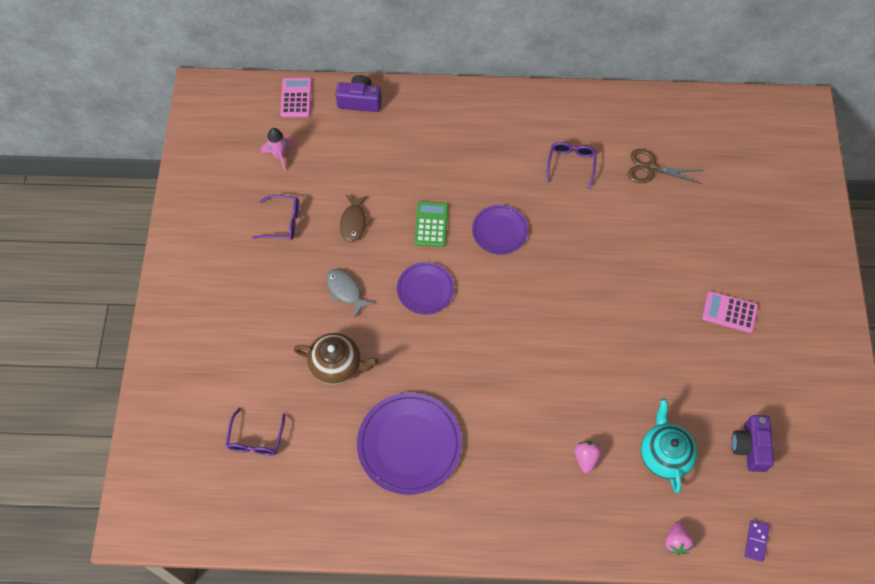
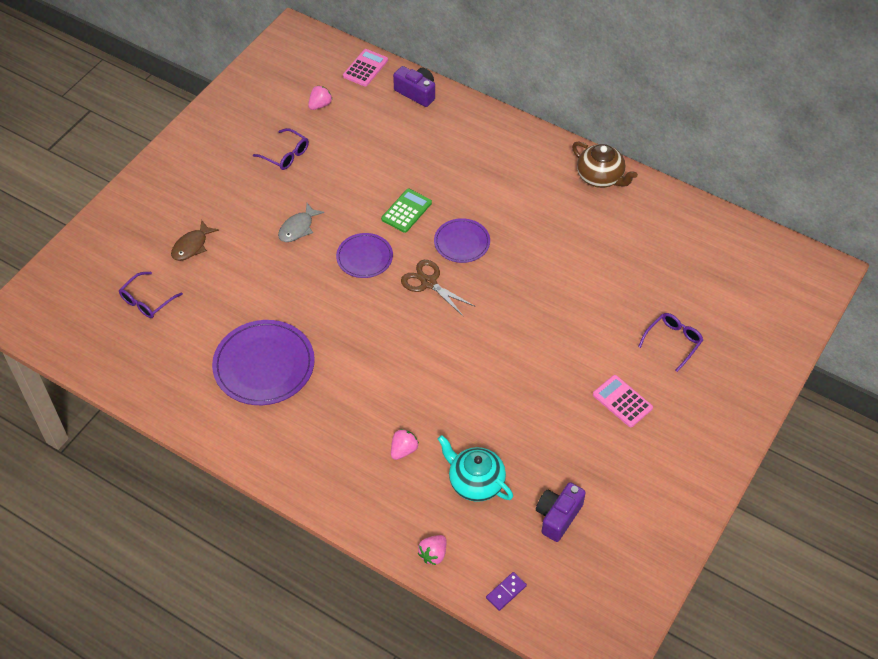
camera: 30 degrees right, 10 degrees down
(280, 155) = (320, 105): pink rocket -> pink strawberry
(337, 365) = (250, 279): brown teapot -> brown teapot (600, 177)
(345, 291) = (298, 228): grey fish -> grey fish turned 135 degrees counterclockwise
(354, 222) = (343, 180): brown fish -> brown fish (192, 246)
(571, 164) = (565, 219): purple glasses -> purple glasses (673, 342)
(651, 169) = (637, 255): brown scissors -> brown scissors (428, 283)
(664, 454) = (475, 482): turquoise teapot -> turquoise teapot turned 75 degrees counterclockwise

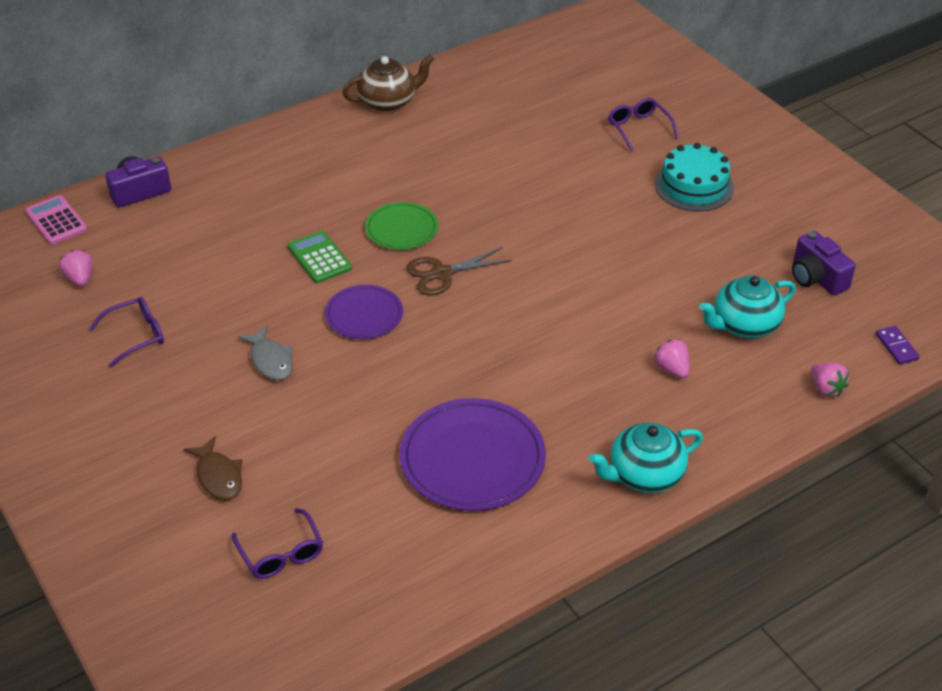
camera: 65 degrees left, 10 degrees down
(293, 465) = (644, 475): none -> turquoise teapot
(462, 242) = (401, 229): purple plate -> green plate
(622, 401) = (694, 186): pink calculator -> turquoise cake

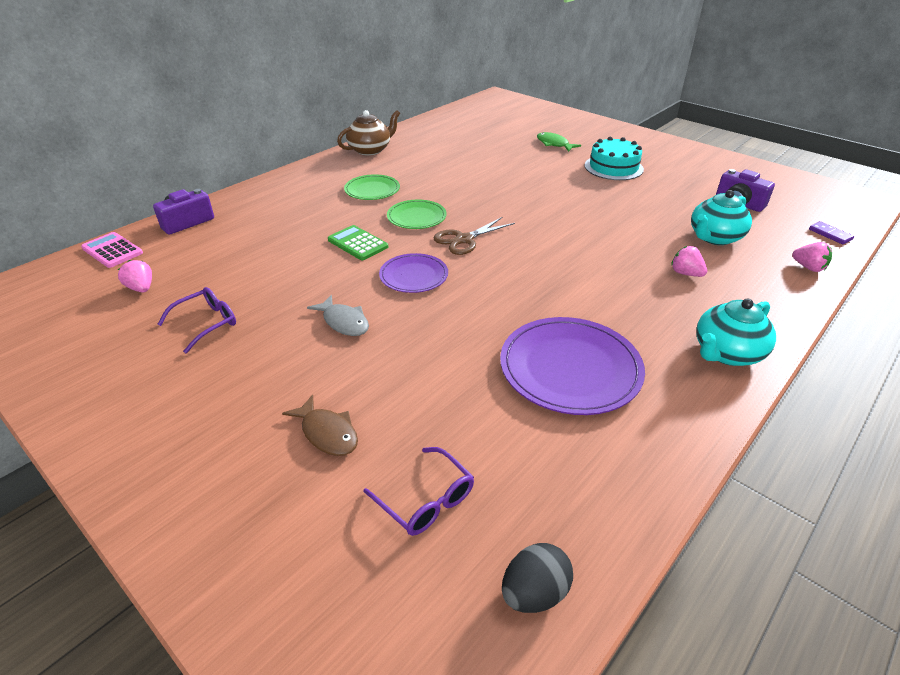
camera: 15 degrees left, 5 degrees down
(335, 641) = (534, 593): none -> black egg
(365, 175) = (372, 190): none -> green plate
(638, 128) = (554, 144): purple glasses -> green fish

